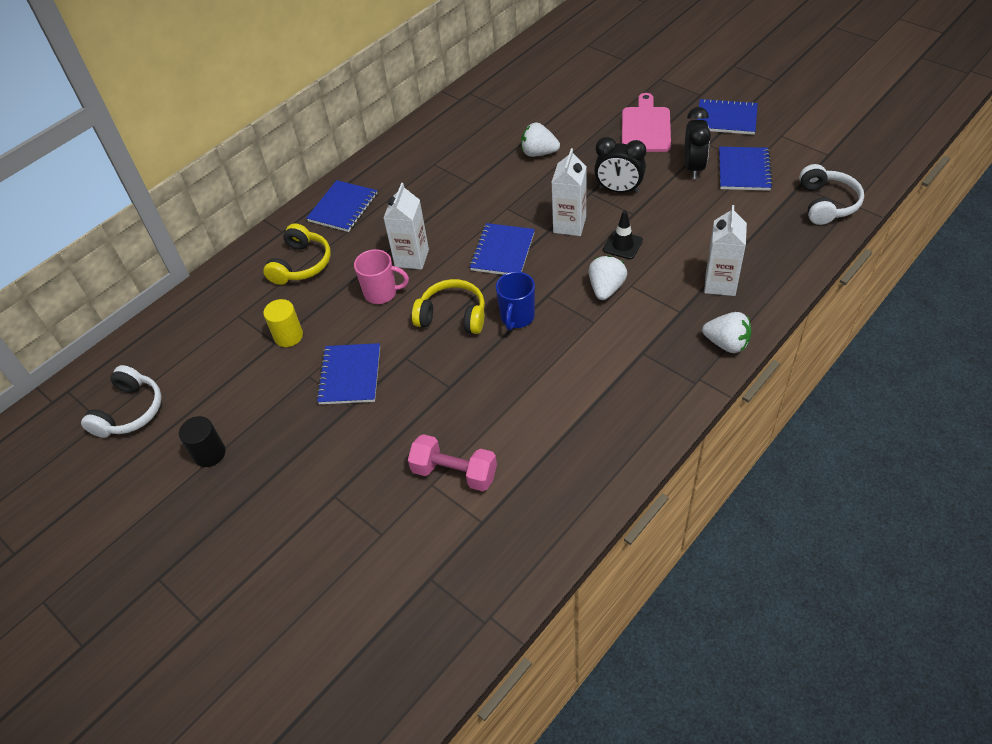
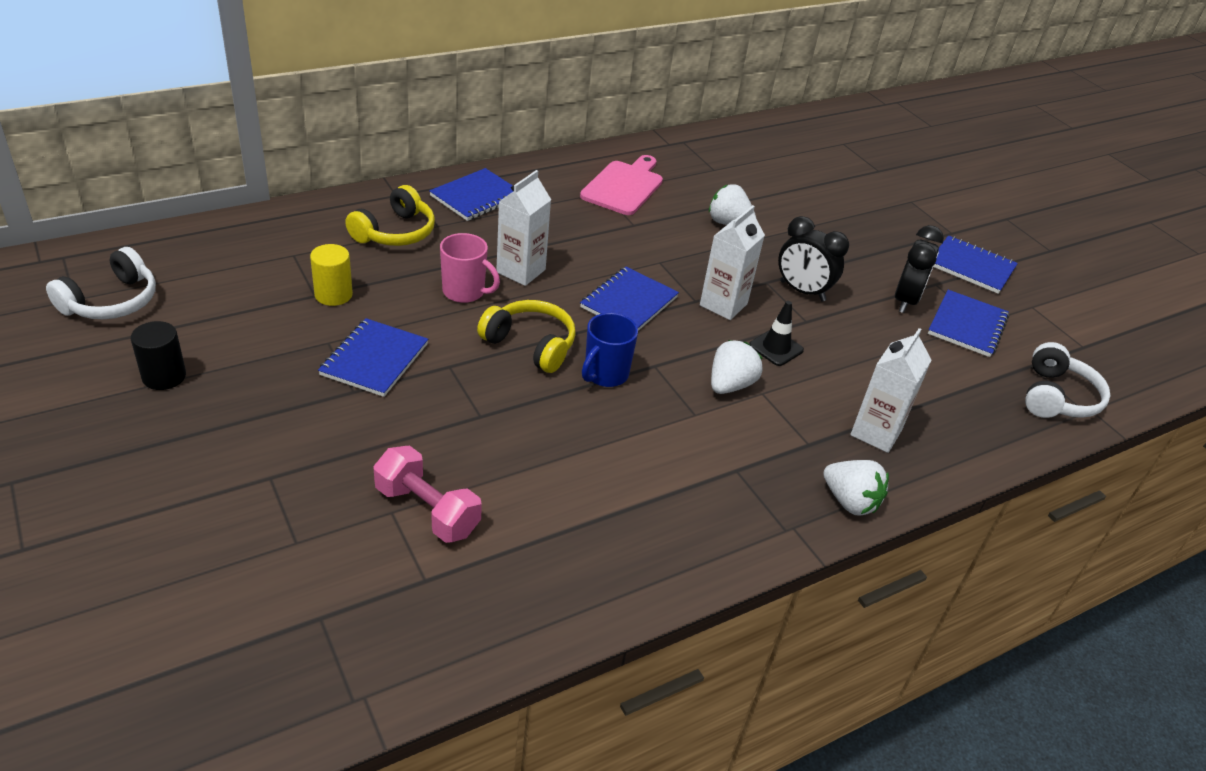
camera: 10 degrees right, 10 degrees down
(645, 127) = (868, 242): pink cutting board -> pink cutting board (624, 186)

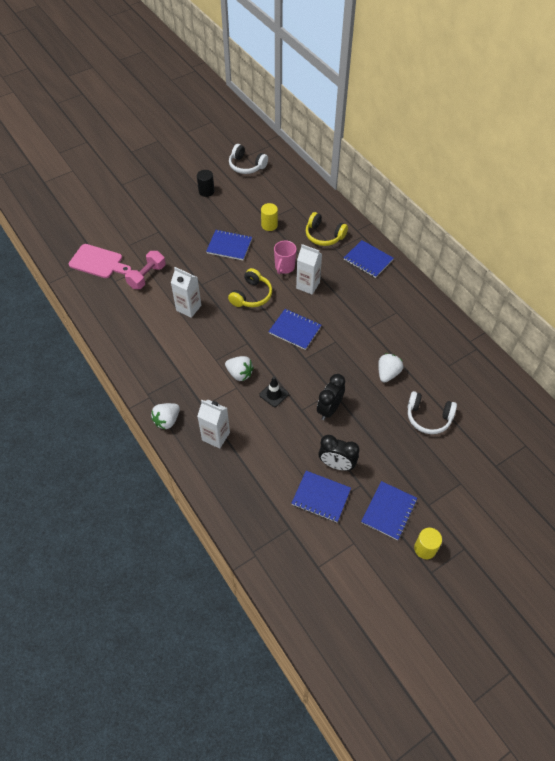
camera: 90 degrees right, 15 degrees up
(605, 375) = (236, 324): blue mug -> none
(624, 186) = (407, 321): pink cutting board -> pink cutting board (98, 262)
(723, 304) = (305, 371): white carton -> white carton (188, 308)
(1018, 248) = (425, 548): none -> yellow cylinder
(1056, 397) = (263, 537): white headphones -> white headphones (428, 417)

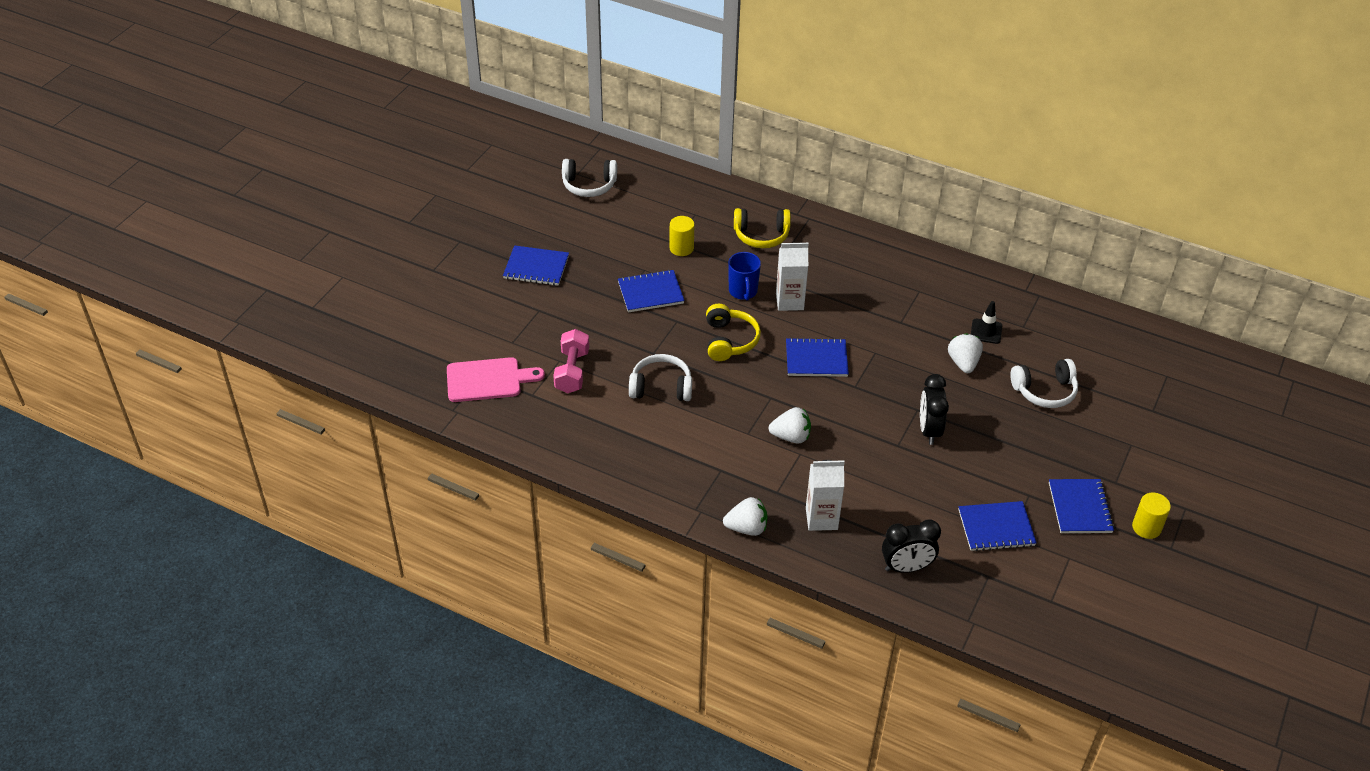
camera: 30 degrees left, 10 degrees down
(167, 420) = (746, 528): white strawberry -> white strawberry turned 105 degrees counterclockwise
(188, 308) = (661, 387): white carton -> white headphones
(206, 191) = (561, 236): black cylinder -> none
(274, 394) = (851, 442): black traffic cone -> black traffic cone (986, 331)
(284, 267) = (743, 291): pink mug -> blue mug
(336, 464) = (985, 486): black clock -> black clock (906, 567)
(368, 260) = (838, 244): blue notebook -> blue notebook (536, 267)

